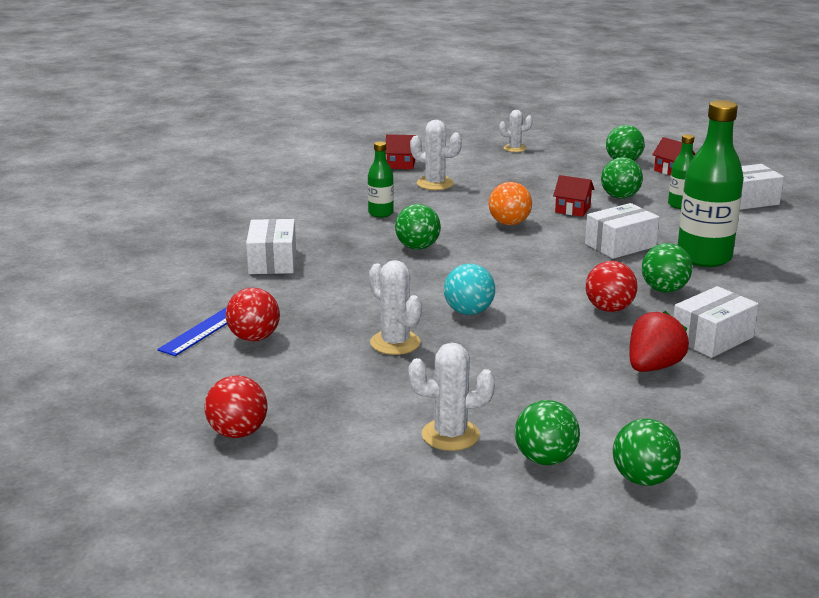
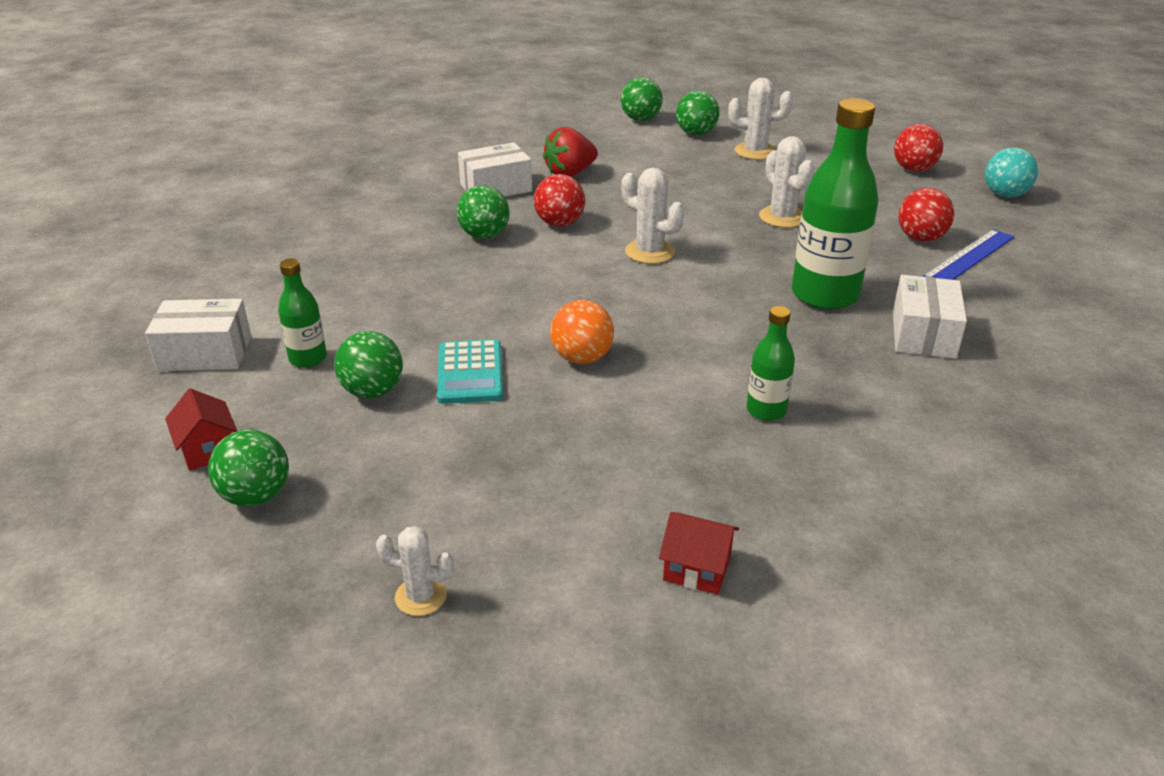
camera: 165 degrees left, 10 degrees up
(417, 247) = (728, 331): green ball -> none
(435, 184) = (651, 481): white cactus -> white cactus (649, 252)
(468, 312) = (700, 238): turquoise ball -> turquoise ball (1005, 195)
(572, 210) = (470, 373): red house -> turquoise calculator
(620, 245) = (469, 298): white box -> none
(704, 257) = (394, 267): green bottle -> green bottle (824, 295)

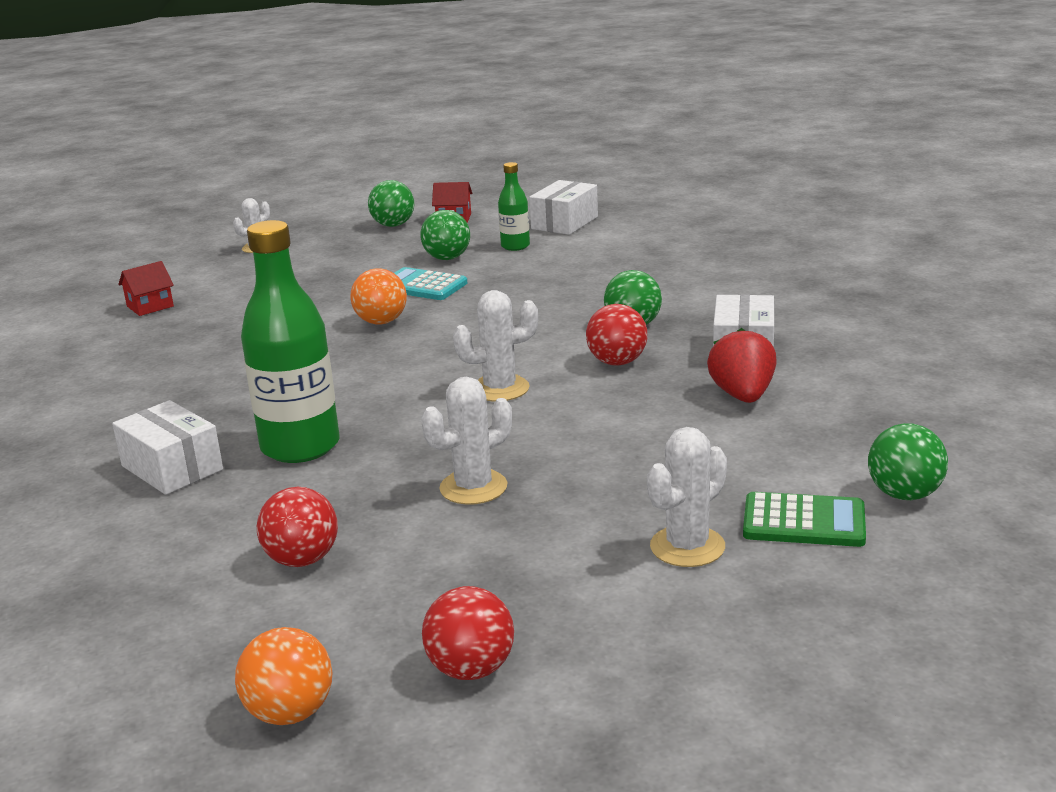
camera: 125 degrees right, 10 degrees down
(696, 133) = (804, 522): green ball -> green calculator
(766, 410) = (217, 365): green bottle -> none
(782, 217) = (473, 487): white cactus -> white cactus turned 45 degrees counterclockwise
(969, 257) = (221, 571): blue ruler -> none
(1005, 195) = (290, 713): turquoise ball -> orange ball

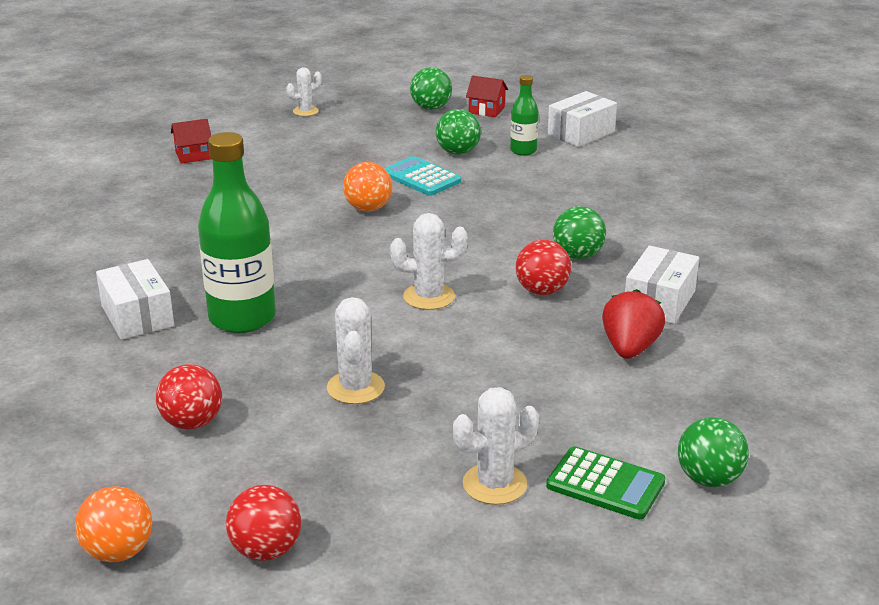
camera: 15 degrees right, 5 degrees up
(473, 487) = (355, 388): white cactus -> white cactus turned 75 degrees counterclockwise

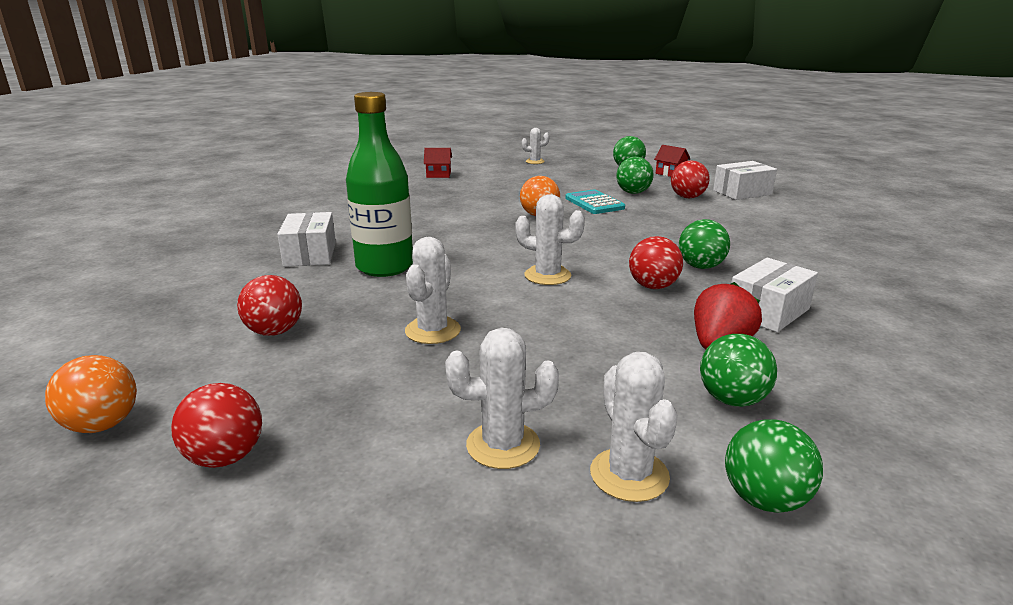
camera: 20 degrees right, 5 degrees down
(523, 151) = (687, 197): green bottle -> red ball
(605, 484) = (629, 475): green calculator -> white cactus
(659, 401) = (732, 399): none -> green ball

